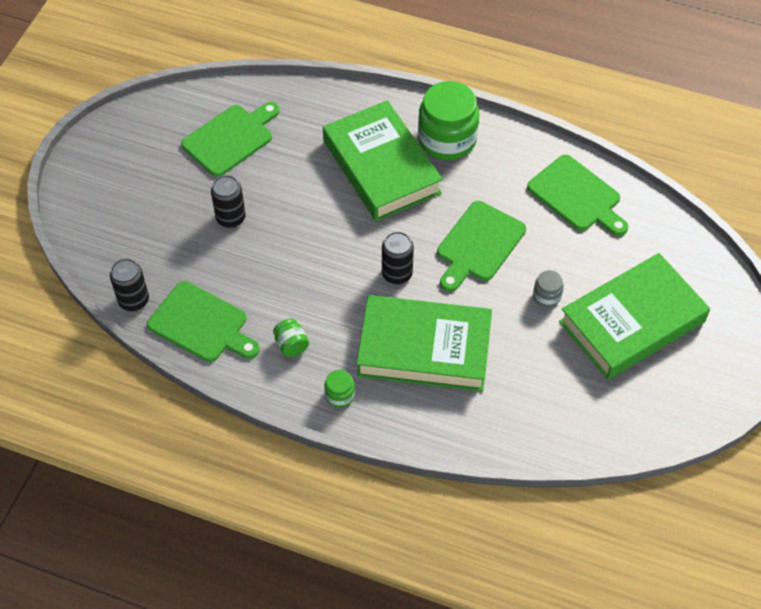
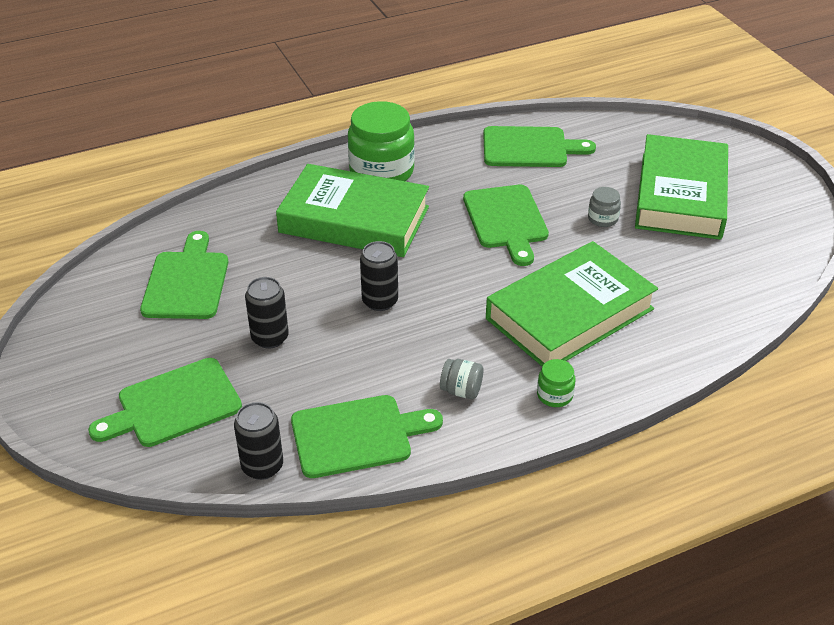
camera: 45 degrees left, 15 degrees down
(133, 222) = (173, 405): none -> green cutting board
(291, 345) = (461, 390): green jar -> grey jar
(397, 274) = (473, 280): black can -> black can (380, 301)

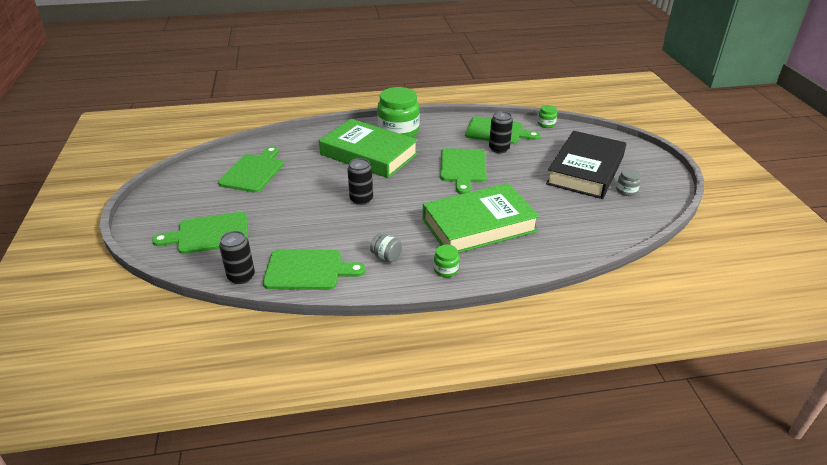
camera: 15 degrees right, 5 degrees down
(270, 338) = (284, 208): black can -> black can (499, 149)
(595, 123) = (546, 124): none -> green jar
(602, 219) = (526, 176): grey jar -> grey jar (626, 191)
(680, 195) = (585, 170): green book -> black book

